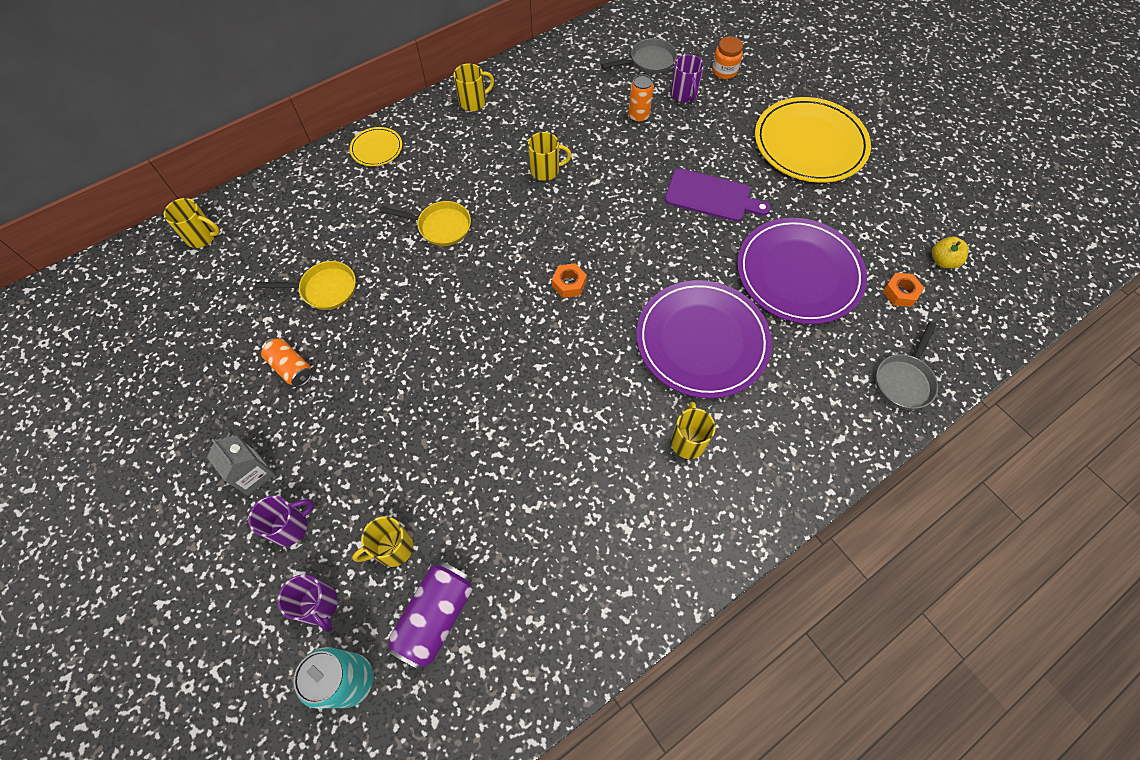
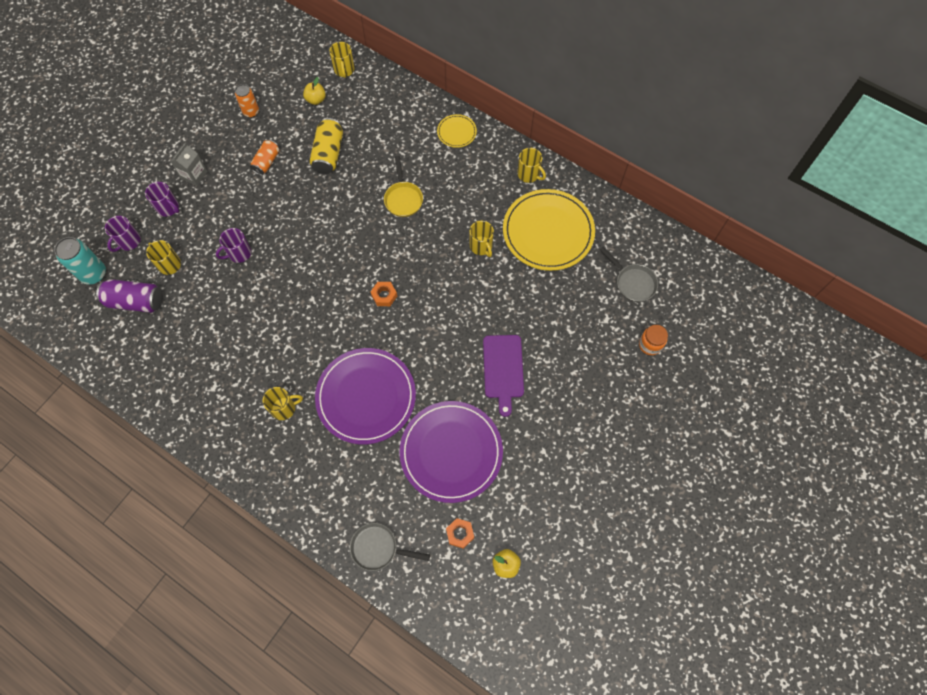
camera: 70 degrees right, 5 degrees up
(227, 281) = (316, 100): none -> yellow apple
(324, 289) = (328, 154): yellow pan -> yellow can
(638, 116) = (566, 293): orange can -> orange can (251, 112)
(684, 94) = (606, 320): purple mug -> purple mug (239, 253)
(810, 144) = (594, 433): yellow plate -> yellow plate (548, 232)

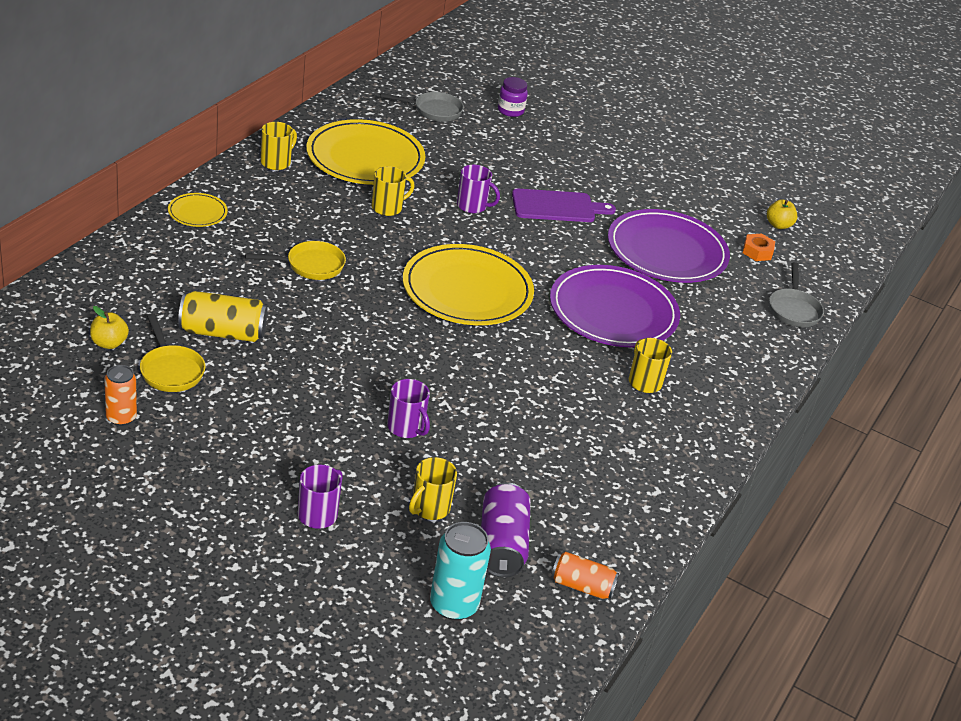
camera: 100 degrees left, 30 degrees down
(128, 241) = (387, 562): purple mug -> purple mug (472, 206)
(194, 175) = (251, 484): grey carton -> none
(267, 162) = (232, 398): orange can -> orange can (582, 586)
(292, 131) = (170, 370): none -> yellow pan
(344, 70) = (51, 311): yellow mug -> none
(384, 296) = (467, 290): orange nut -> yellow plate
(633, 282) = (433, 111): grey pan -> grey pan turned 45 degrees clockwise
(650, 344) = (510, 111): orange jar -> purple jar

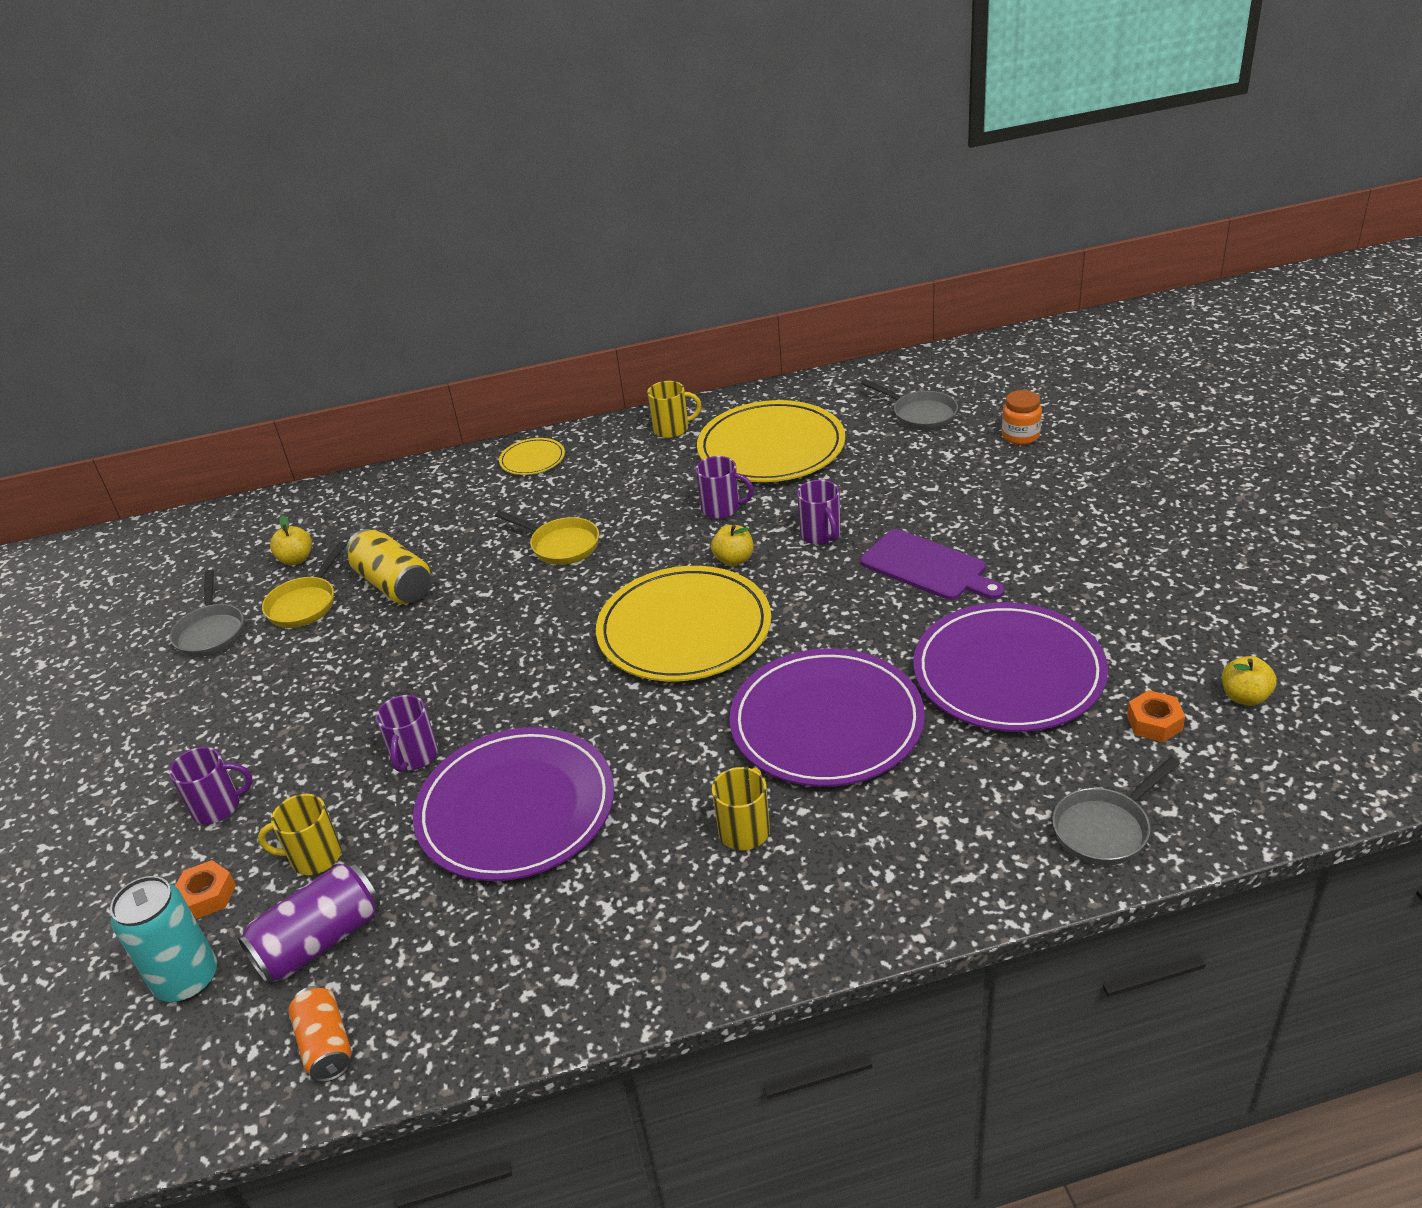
camera: 55 degrees right, 0 degrees up
(121, 417) = (211, 632): orange can -> grey pan
(388, 208) = (722, 508): yellow mug -> purple mug
(394, 561) = (207, 895): none -> orange nut
(440, 238) = (734, 560): none -> yellow apple
(510, 111) = (1020, 436): purple jar -> orange jar
(511, 426) = (516, 808): none -> purple plate

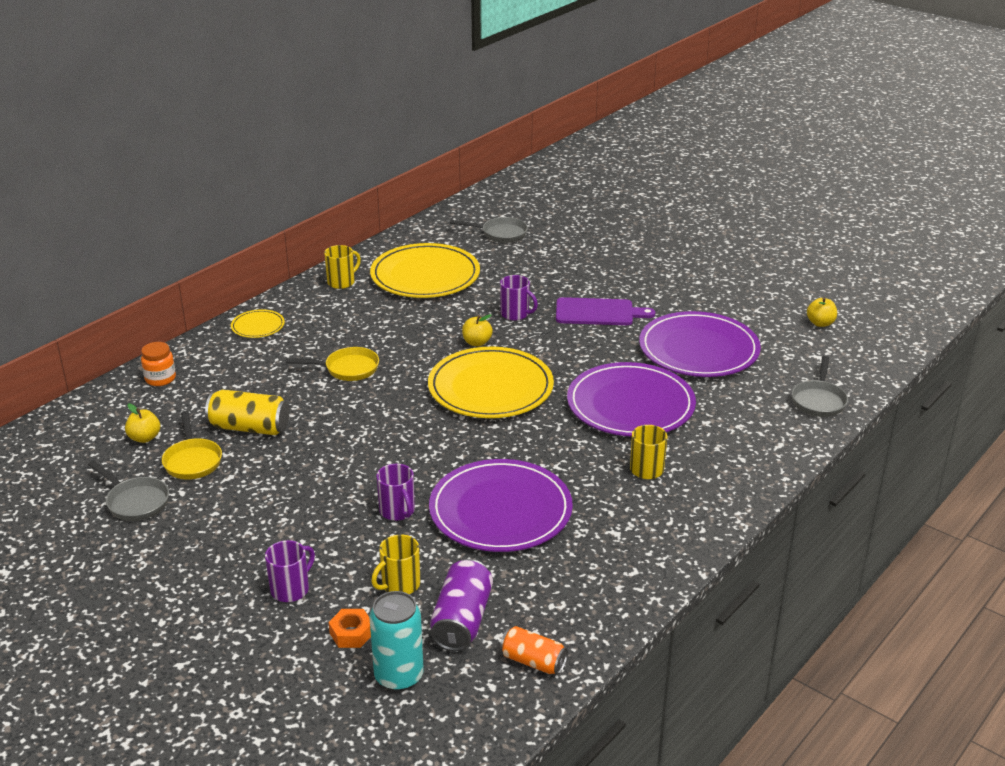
camera: 40 degrees left, 5 degrees down
(722, 508) = (434, 318): purple mug -> none
(1020, 436) = (574, 231): orange jar -> orange jar (160, 379)
(1154, 723) = (792, 348): orange nut -> none

